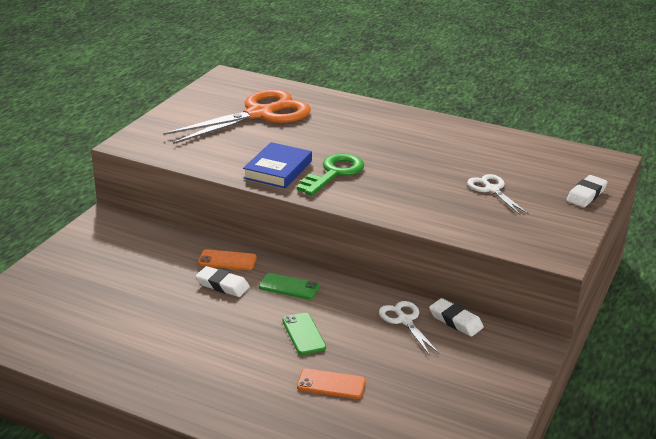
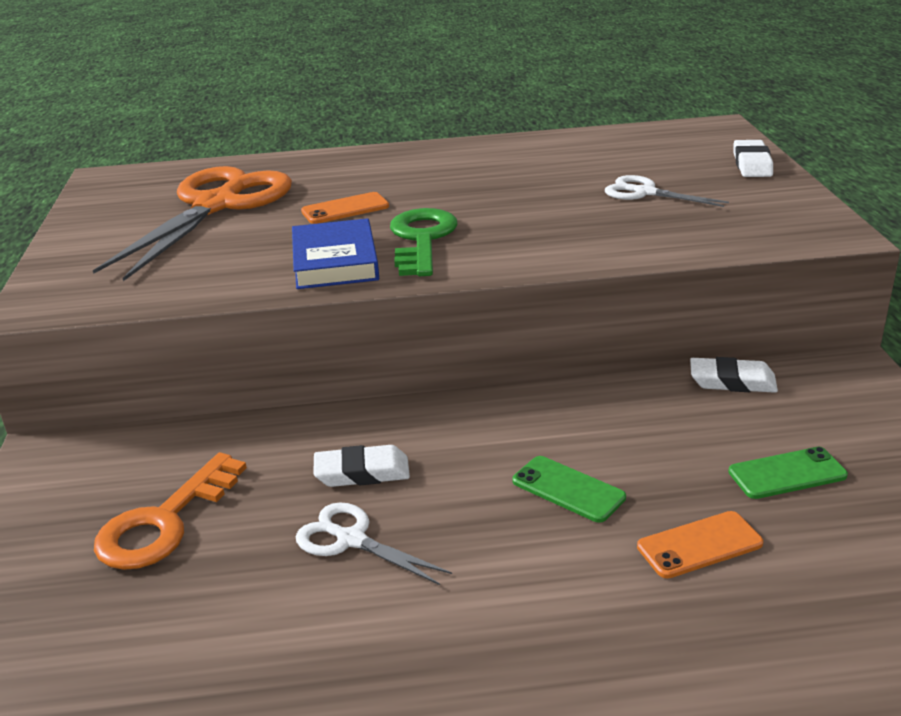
camera: 30 degrees left, 0 degrees up
(122, 270) = (165, 522): none -> orange key
(227, 260) = (327, 433): orange phone -> orange phone (345, 209)
(289, 287) = (464, 431): green phone -> green phone (787, 474)
(404, 320) = (673, 409): white scissors -> white scissors (351, 540)

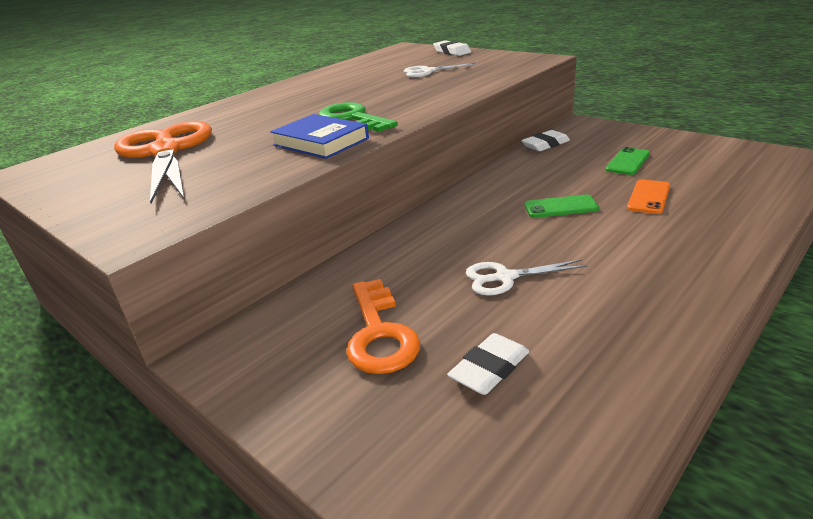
camera: 40 degrees left, 0 degrees up
(345, 209) = (270, 124): orange phone -> none
(362, 472) = (451, 251): white eraser -> white eraser (489, 369)

